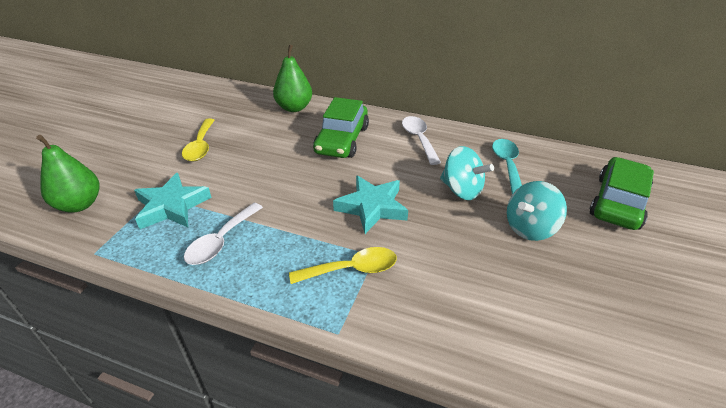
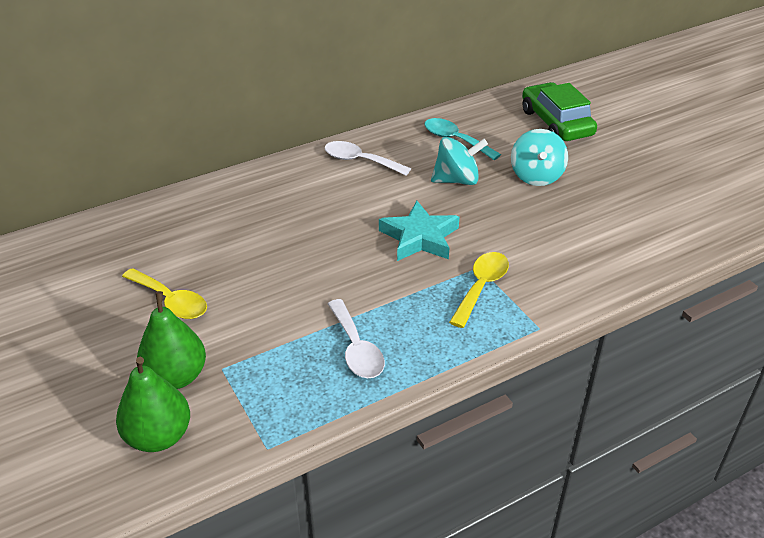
camera: 50 degrees left, 0 degrees up
(172, 206) = (258, 363): turquoise star -> none
(294, 108) = (193, 204): green pear -> green pear (176, 377)
(342, 140) = (298, 203): green car -> none

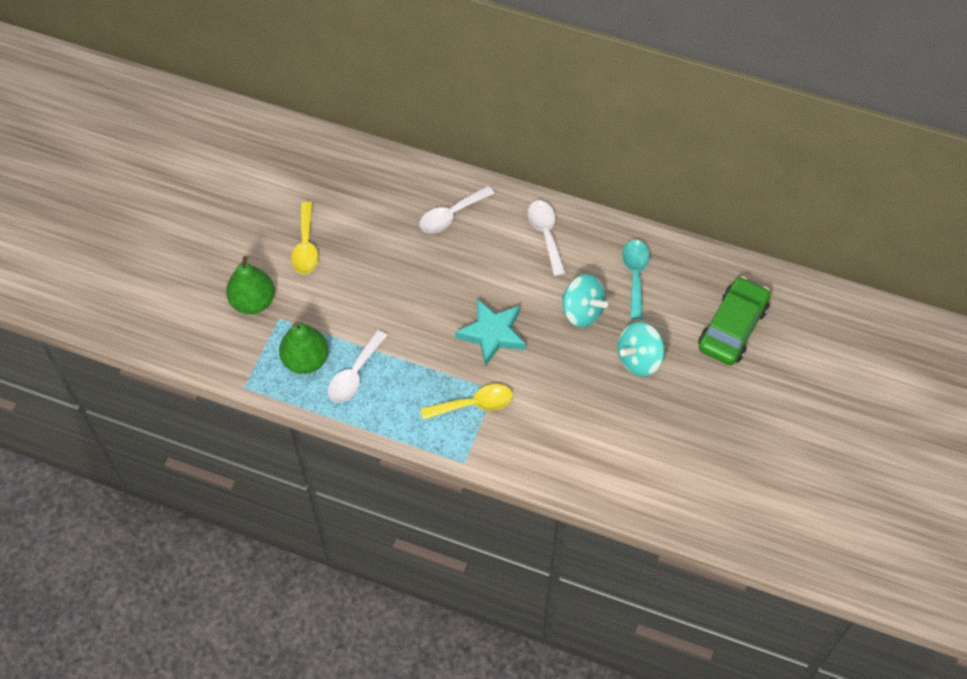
camera: 50 degrees right, 20 degrees up
(158, 436) = (208, 330): green pear -> green pear (306, 360)
(271, 198) = (451, 215): none -> white spoon

